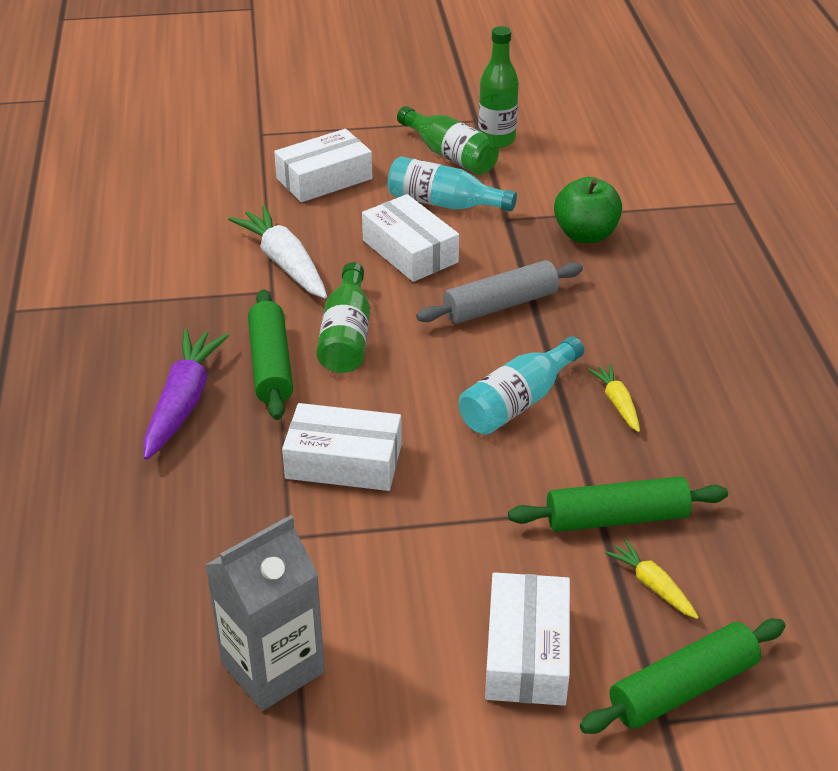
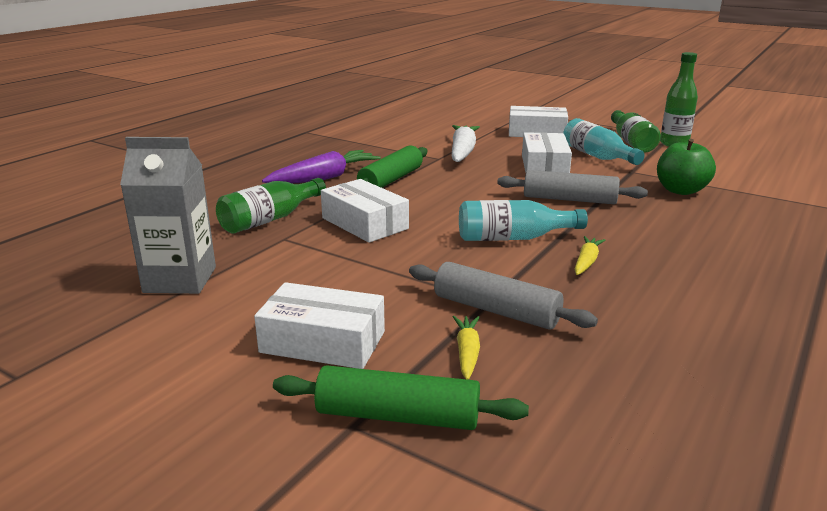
camera: 40 degrees right, 15 degrees down
(346, 336) = (451, 183): green bottle -> green bottle (270, 219)
(526, 652) = (323, 342): white box -> white box turned 60 degrees clockwise
(616, 518) = (496, 310): green rolling pin -> grey rolling pin

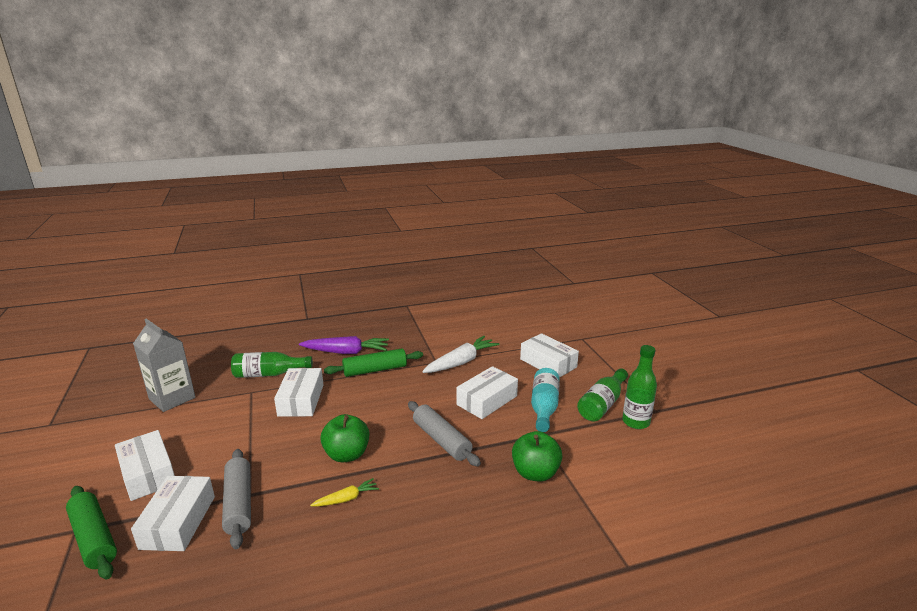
camera: 40 degrees right, 0 degrees up
(467, 352) = (178, 522): yellow carrot -> white box
(513, 238) = (347, 455): turquoise bottle -> green apple

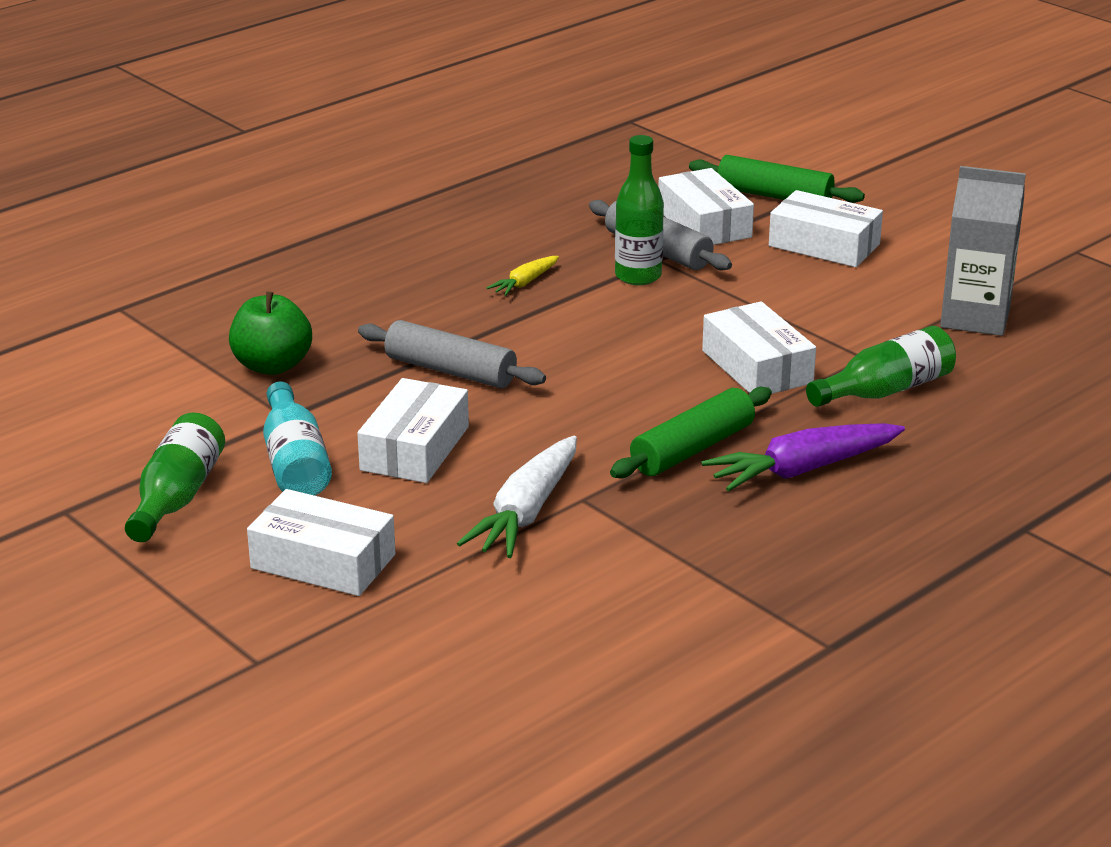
camera: 155 degrees right, 5 degrees up
(347, 455) = (581, 321): green apple -> none
(635, 422) = (107, 479): green bottle -> green bottle (638, 276)

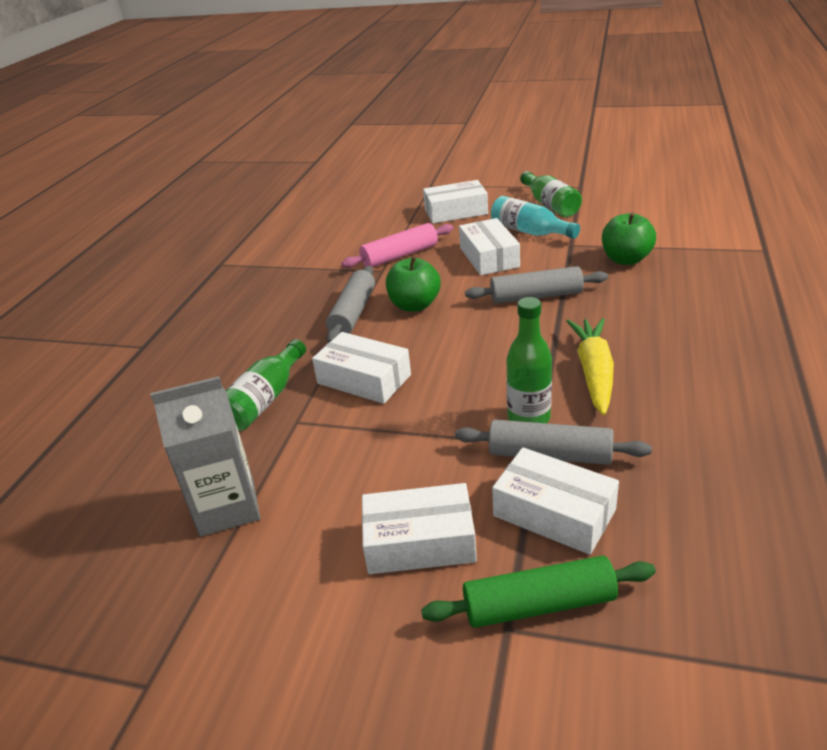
camera: 150 degrees right, 5 degrees up
(524, 283) = (594, 372): yellow carrot -> yellow carrot, size x1.90
(526, 513) = (400, 255): white carrot -> pink rolling pin
(604, 424) = (414, 305): none -> green apple
(692, 449) = (353, 313): green rolling pin -> grey rolling pin
(802, 470) = (284, 327): purple carrot -> none

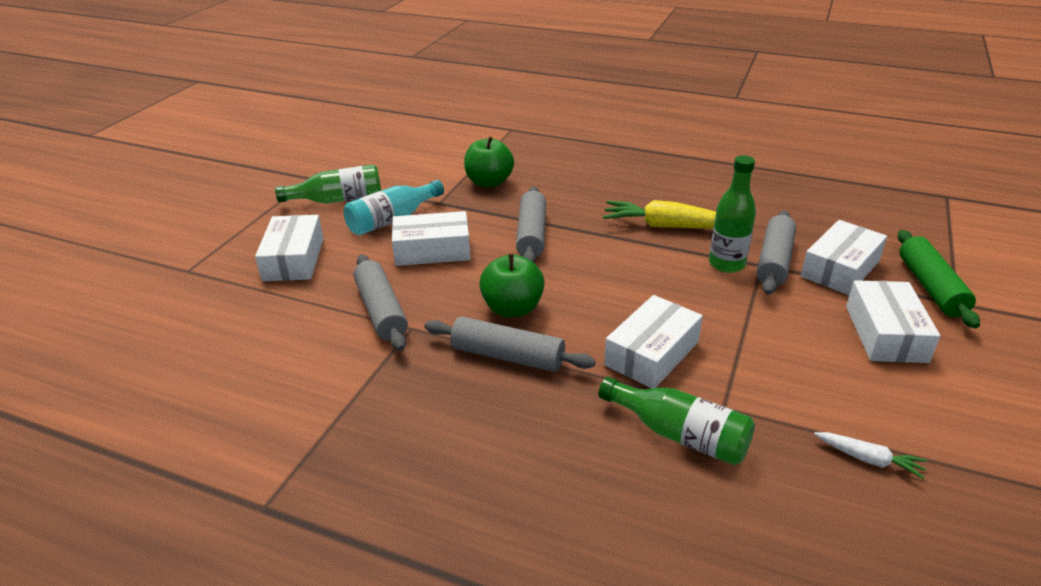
camera: 85 degrees left, 0 degrees up
(227, 507) = (869, 459): grey carton -> white carrot
(400, 255) = (381, 311): pink rolling pin -> grey rolling pin

